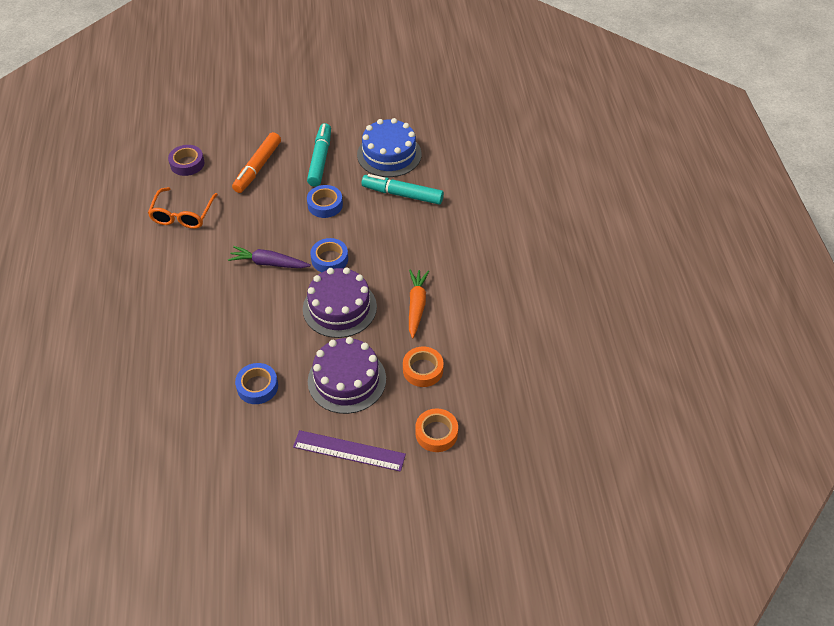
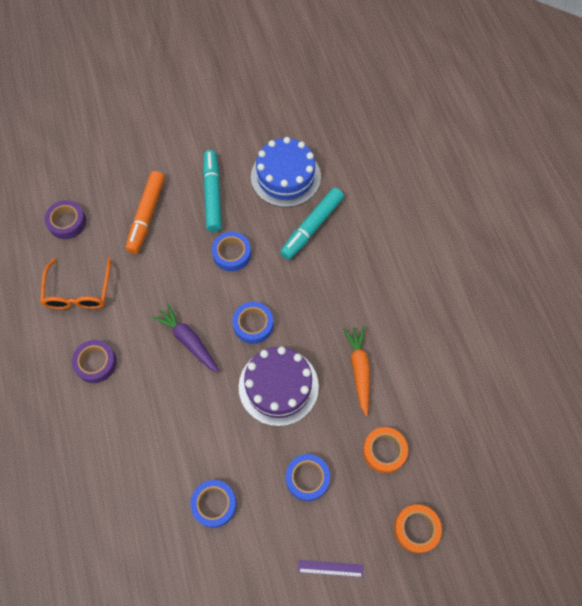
camera: 10 degrees left, 15 degrees up
(183, 268) = (96, 363): none -> purple tape
(268, 263) = (188, 341): purple carrot -> purple carrot turned 45 degrees clockwise
(347, 380) = (307, 478): purple cake -> blue tape
(349, 450) = (330, 568): purple ruler -> purple ruler, size x0.54
(402, 194) = (312, 227): turquoise marker -> turquoise marker turned 60 degrees counterclockwise

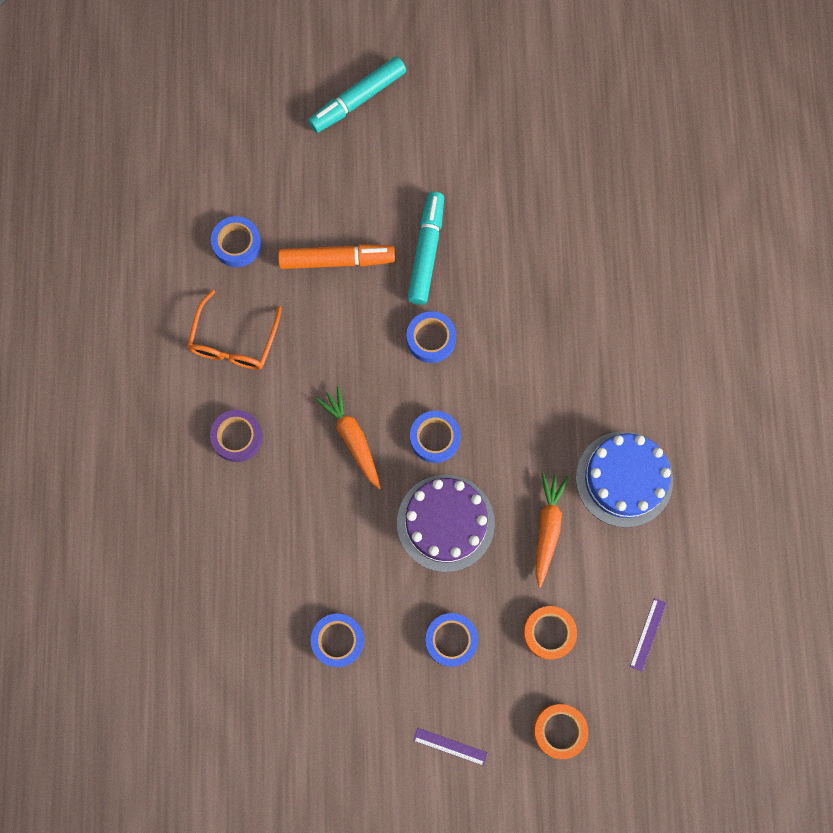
camera: 15 degrees right, 10 degrees up
(67, 222) = (237, 244): purple tape -> blue tape
(146, 216) = (337, 260): orange marker -> orange marker turned 120 degrees counterclockwise
(188, 341) = (352, 438): purple carrot -> orange carrot
(285, 176) = (525, 250): blue cake -> blue cake (624, 479)
(312, 227) = (540, 328): turquoise marker -> turquoise marker (357, 99)
(462, 431) = (648, 634): none -> purple ruler

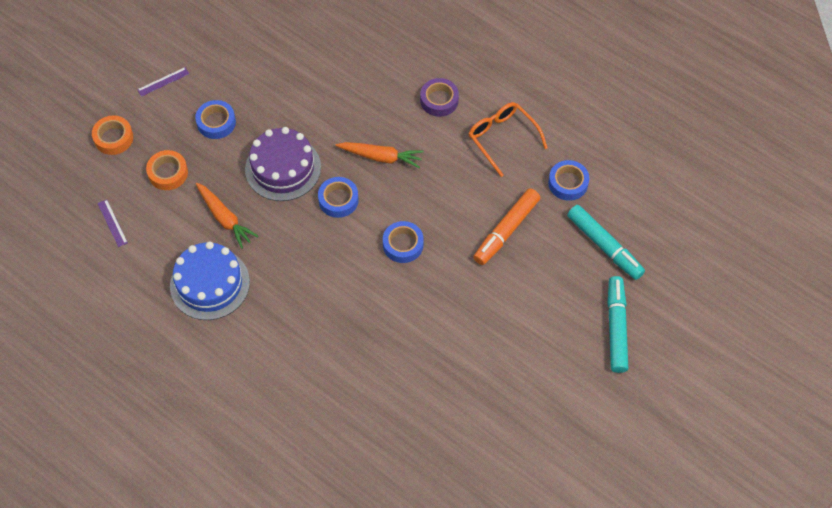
camera: 130 degrees right, 15 degrees down
(338, 640) = (273, 70): blue tape -> none
(426, 252) = (465, 286): turquoise marker -> turquoise marker (604, 246)

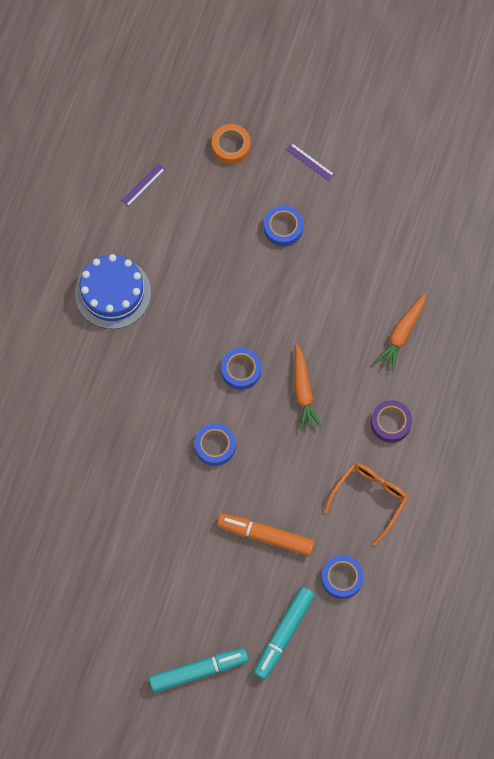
camera: 70 degrees right, 10 degrees up
(168, 173) = (212, 209): orange tape -> none
(225, 218) = (183, 278): orange carrot -> orange carrot (402, 334)
(283, 168) = (256, 307): purple cake -> none

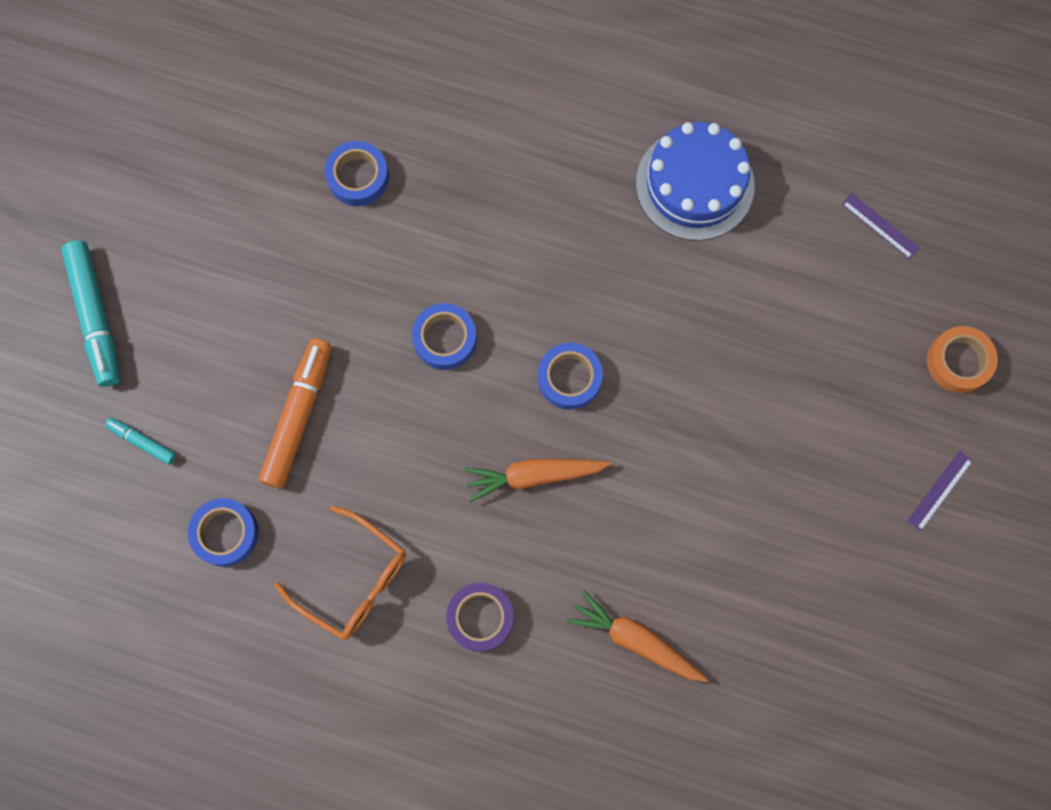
camera: 90 degrees right, 5 degrees up
(283, 228) = (817, 445): blue tape -> blue tape (358, 177)
(283, 634) = (142, 442): turquoise marker -> turquoise marker, size x0.50

